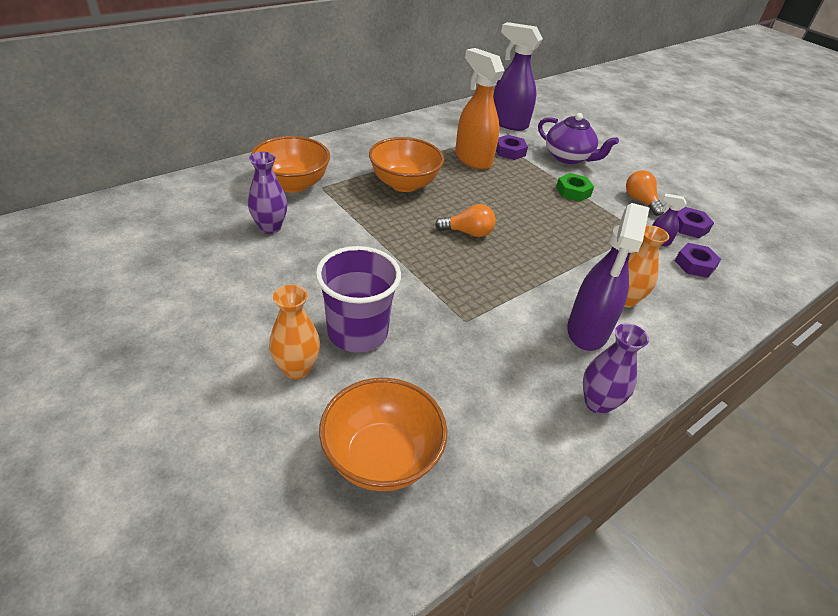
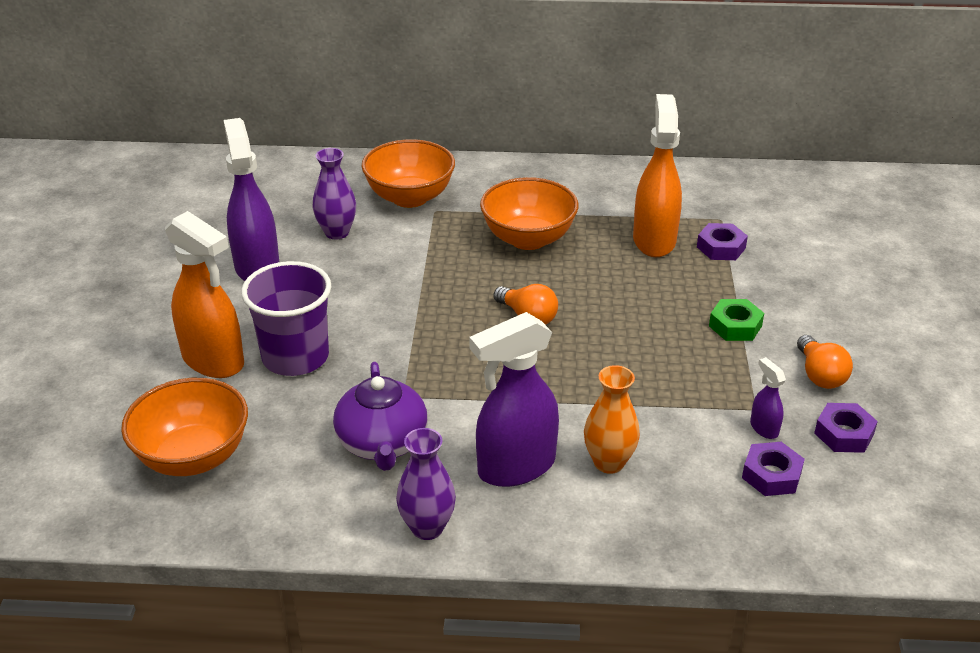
camera: 45 degrees right, 5 degrees down
(297, 369) = (214, 361): orange vase -> orange spray bottle
(508, 123) = (775, 211): purple spray bottle -> purple spray bottle (257, 267)
(568, 157) = (798, 283): purple teapot -> purple teapot (382, 443)
(640, 201) = (820, 375): orange light bulb -> orange light bulb turned 150 degrees clockwise

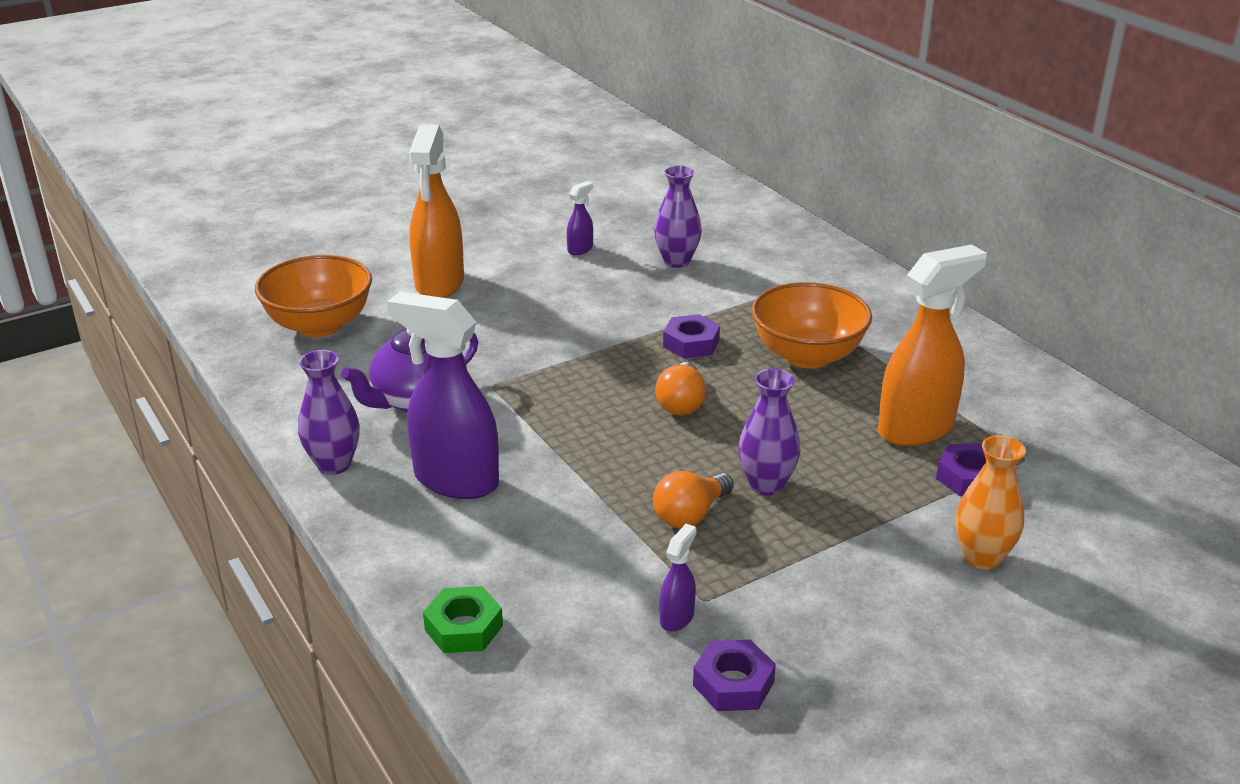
camera: 55 degrees right, 5 degrees down
(257, 267) = (580, 249): purple spray bottle -> purple spray bottle, size x0.44
(295, 357) = (484, 315): purple cup -> none
(410, 197) = (780, 272): orange bowl -> none
(609, 462) = (515, 532): orange vase -> orange vase (982, 557)
(657, 326) = (766, 485): none -> purple vase
(735, 326) = (834, 537): green nut -> green nut (463, 628)
(771, 475) = (604, 649): purple nut -> purple nut (691, 343)
(820, 375) = (821, 630): orange light bulb -> orange light bulb (690, 515)

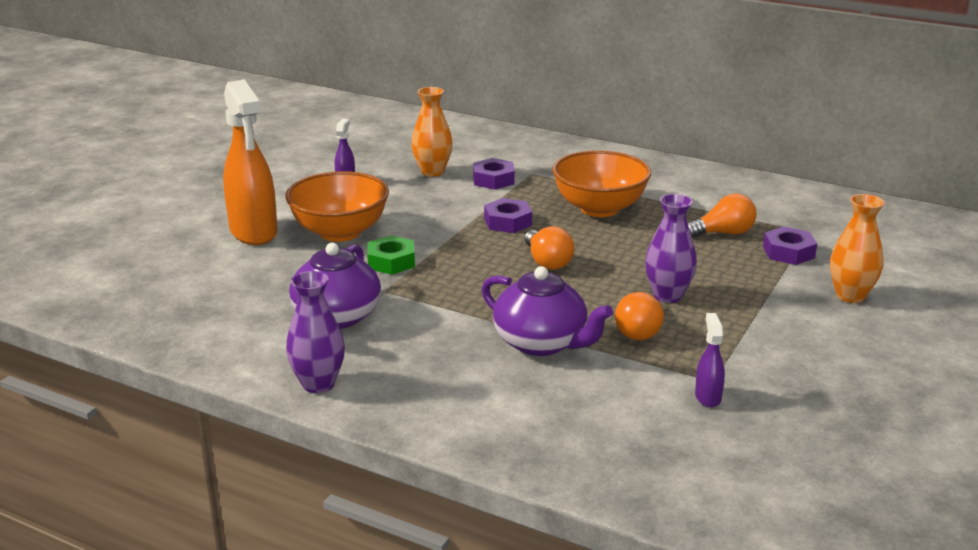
camera: 30 degrees left, 5 degrees down
(319, 325) = (179, 288): orange bowl -> orange bowl (340, 232)
(455, 480) = (435, 363): purple spray bottle -> none
(463, 628) = (564, 459): green nut -> green nut (391, 262)
(576, 494) = (541, 343): none -> purple teapot
(677, 261) = (432, 172): purple vase -> orange vase
(733, 683) = (792, 423): purple nut -> purple nut (493, 180)
(916, 429) = (723, 233): orange spray bottle -> orange light bulb

